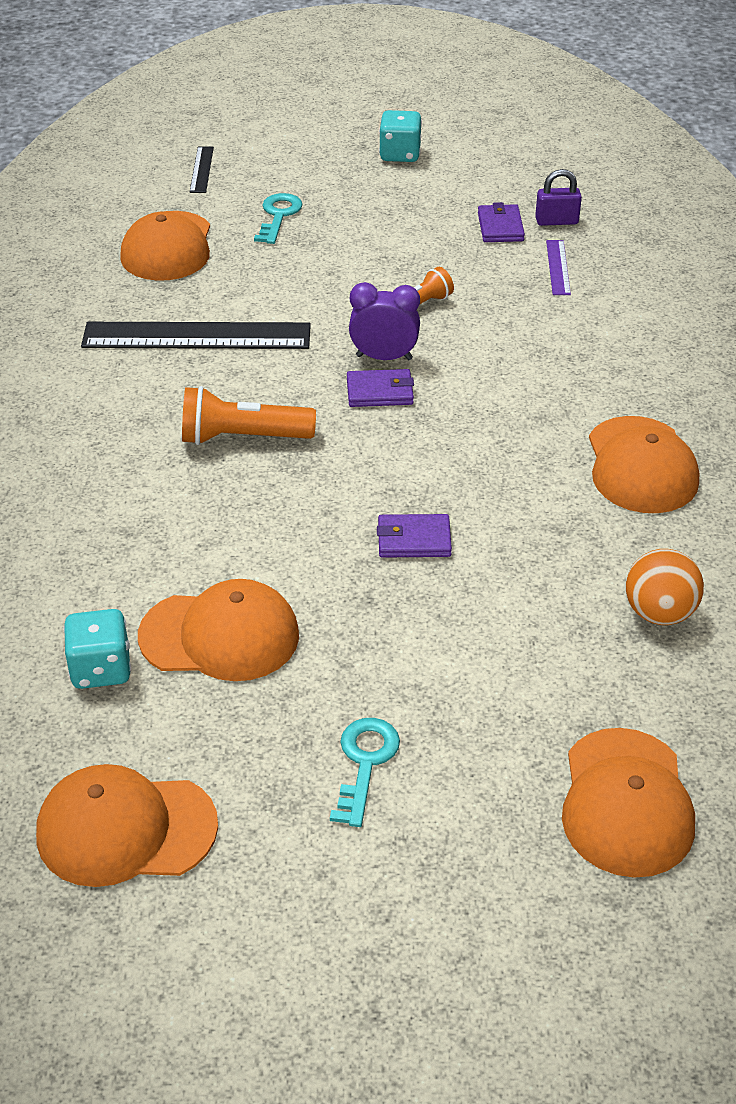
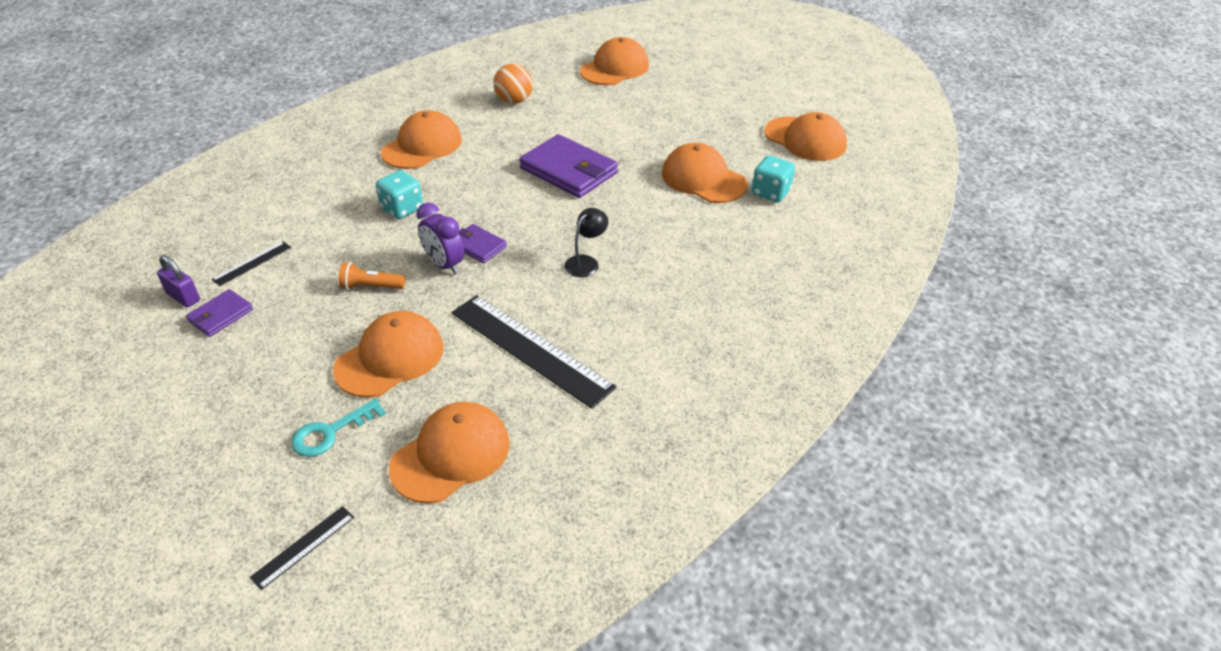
camera: 140 degrees left, 0 degrees up
(242, 437) = (586, 262): orange flashlight -> black lamp
(310, 271) = (390, 358): none -> orange cap
(365, 763) = (692, 115): turquoise key -> none
(400, 154) = (143, 441): turquoise dice -> turquoise dice (402, 209)
(413, 540) = (569, 171): purple wallet -> purple wallet, size x1.91
(557, 267) = (252, 263): purple ruler -> black ruler

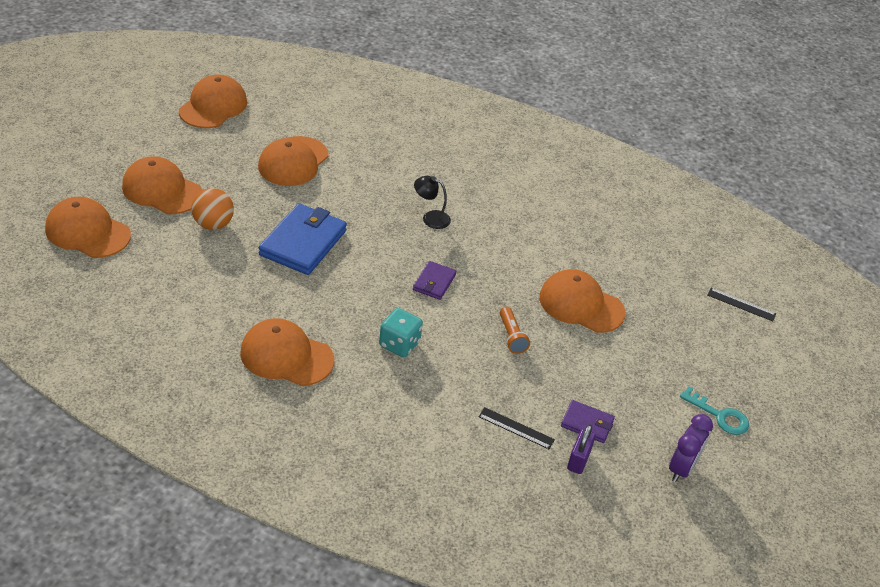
camera: 110 degrees left, 0 degrees up
(331, 432) = (659, 317): turquoise key -> turquoise key (719, 415)
(444, 265) = (466, 298): purple clock -> purple clock (681, 468)
(451, 455) = (644, 256): orange cap -> orange cap (162, 190)
(514, 101) = (176, 301): orange ball -> orange ball (213, 224)
(530, 349) = (537, 234): black ruler -> none
(569, 171) = (303, 243): purple wallet -> blue wallet
(770, 193) = (303, 126): turquoise dice -> none

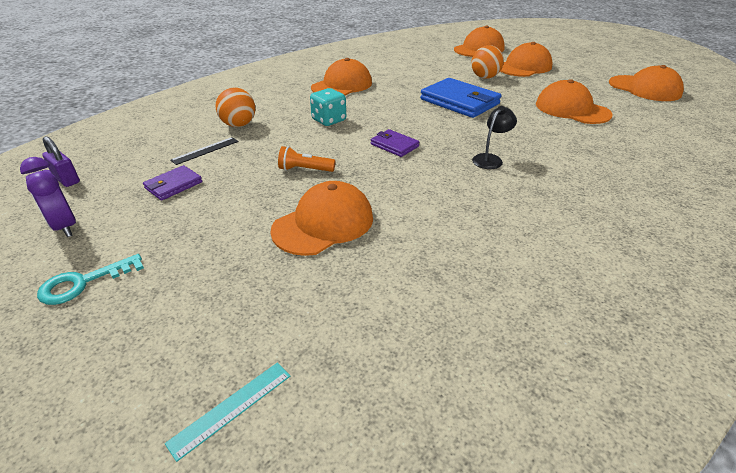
camera: 115 degrees right, 5 degrees down
(446, 422) = (239, 125): none -> orange ball
(578, 460) = (144, 171): purple padlock -> purple padlock (66, 179)
(741, 304) = (231, 408): black ruler -> turquoise ruler

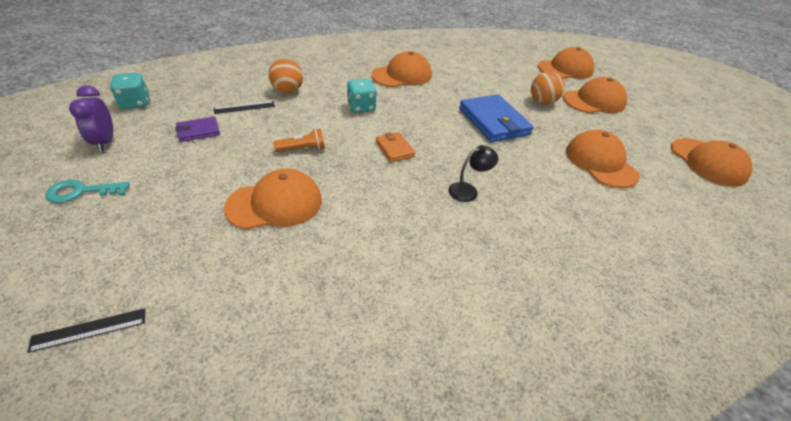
camera: 20 degrees right, 5 degrees up
(66, 179) = (135, 103): purple padlock -> turquoise dice
(231, 408) = (89, 329): turquoise ruler -> black ruler
(305, 170) = (302, 149): orange flashlight -> orange flashlight turned 135 degrees clockwise
(394, 145) = (394, 149): purple wallet -> orange wallet

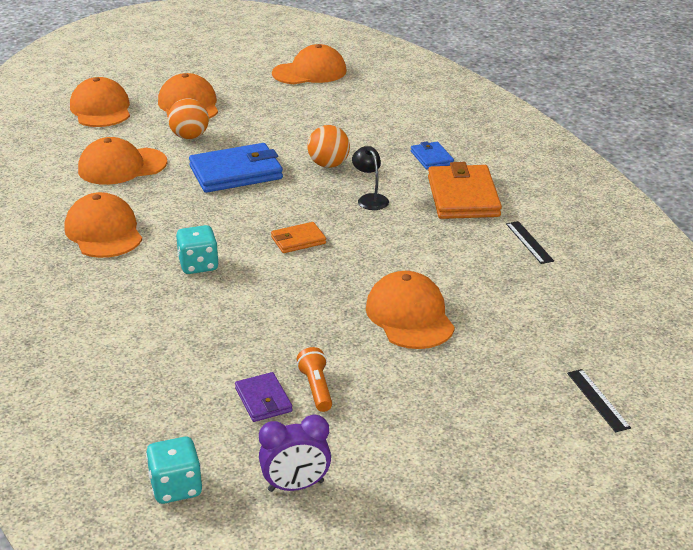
camera: 85 degrees left, 10 degrees down
(82, 191) = (411, 471): turquoise key -> none
(244, 107) = (195, 367): black ruler -> black ruler (529, 242)
(287, 91) = (145, 332): orange ball -> orange ball (328, 165)
(302, 149) = (302, 306): orange flashlight -> orange flashlight (316, 388)
(488, 258) = (463, 197): none -> orange wallet
(566, 239) = (431, 158): none -> blue wallet
(600, 162) = (315, 123): orange cap -> orange cap (122, 166)

